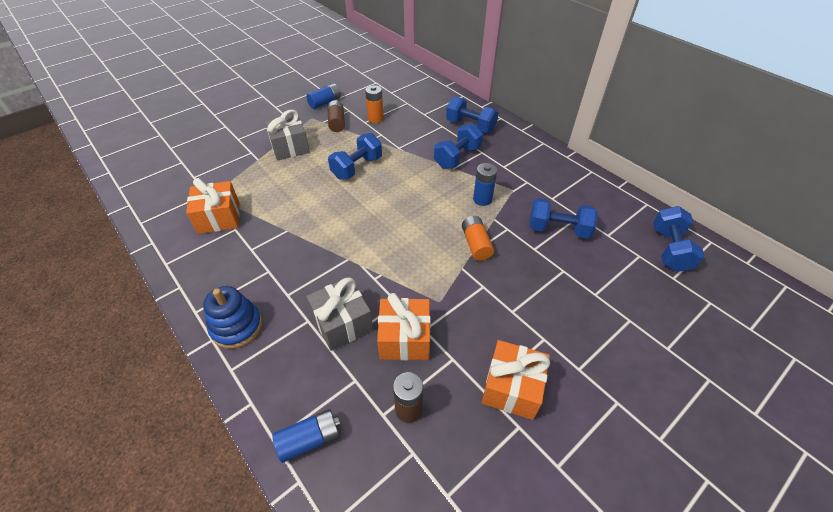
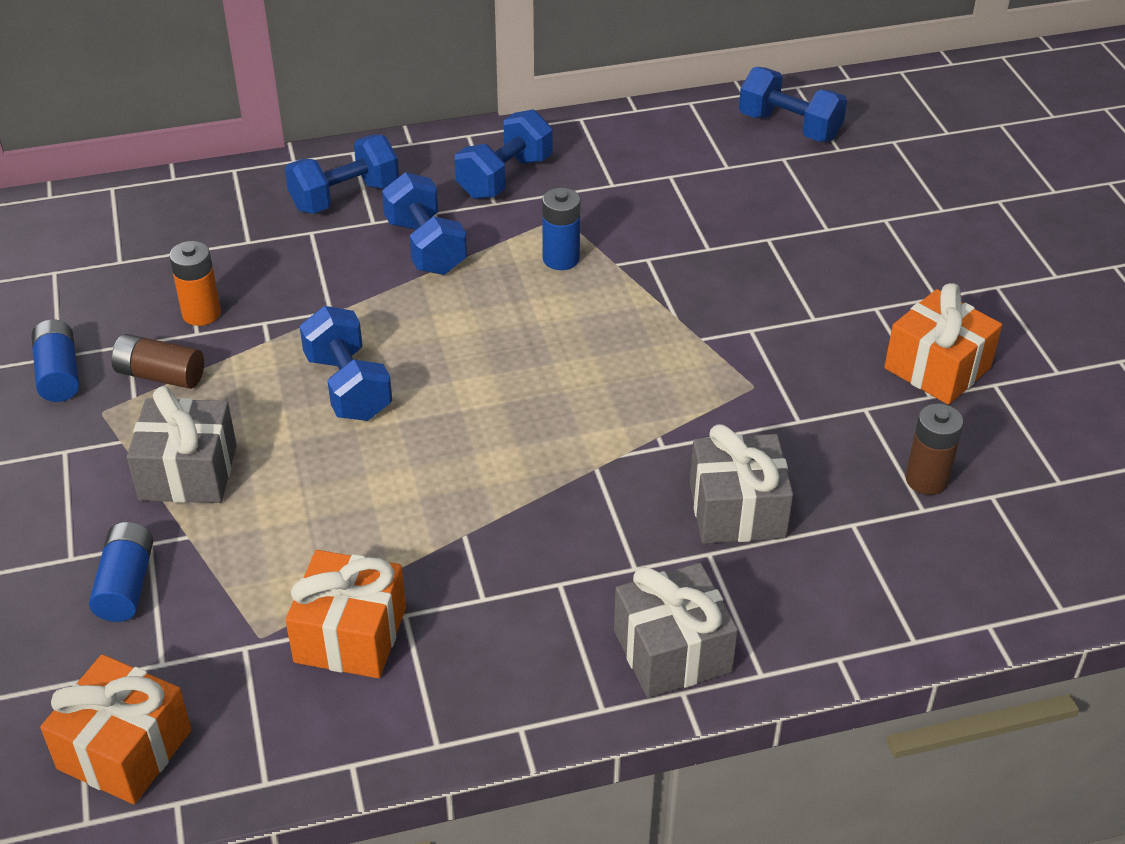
camera: 65 degrees left, 5 degrees down
(237, 326) = (672, 651): blue stacking toy -> grey gift
(309, 439) = (930, 599): blue battery -> blue battery (126, 585)
(405, 338) = (805, 447): orange gift -> orange gift (125, 749)
(476, 244) = (660, 304): orange battery -> none
(558, 229) = (685, 208): blue dumbbell -> blue dumbbell (505, 177)

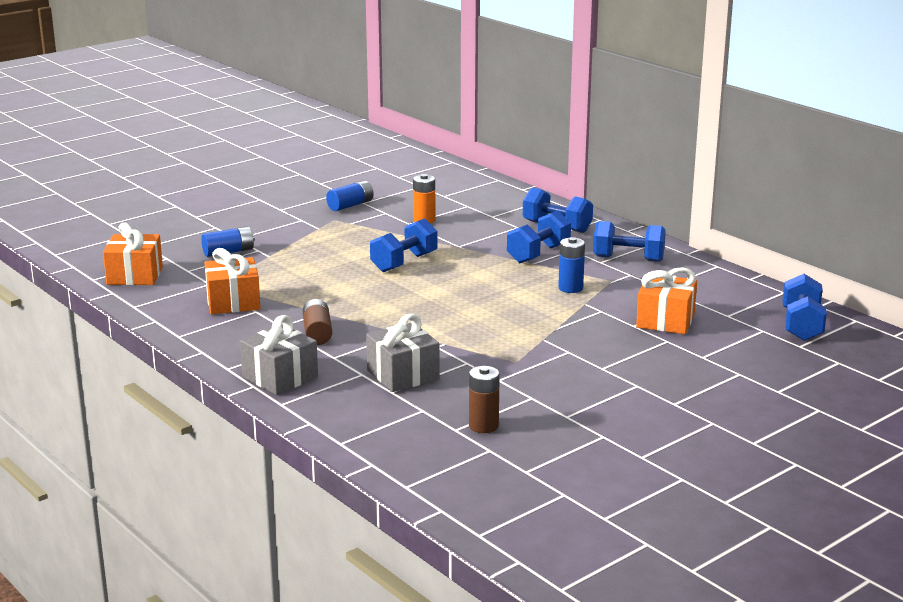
camera: 65 degrees right, 20 degrees down
(160, 375) = (370, 224): brown battery -> brown battery (317, 333)
(188, 472) = (310, 245): grey gift -> none
(937, 368) = (597, 414): orange gift -> orange gift (665, 320)

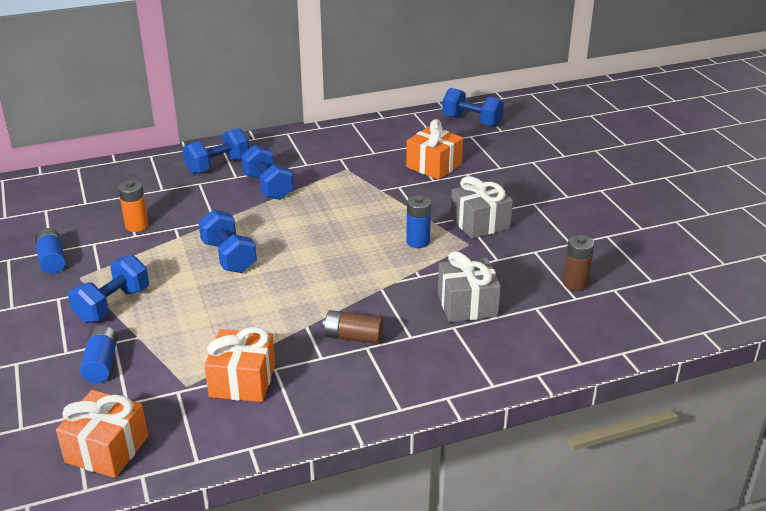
camera: 70 degrees left, 10 degrees up
(280, 377) = (438, 377): grey gift -> grey gift (480, 223)
(570, 288) = (348, 189): blue battery -> blue battery (418, 242)
(628, 259) = (311, 152): blue dumbbell -> blue dumbbell (113, 305)

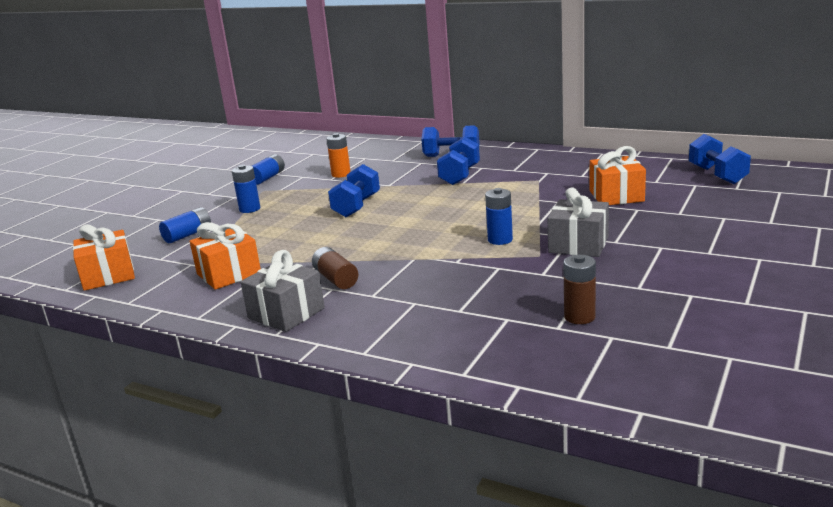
camera: 50 degrees right, 10 degrees down
(113, 305) = (250, 209): blue dumbbell -> blue battery
(467, 304) = (454, 293): grey gift -> grey gift (286, 313)

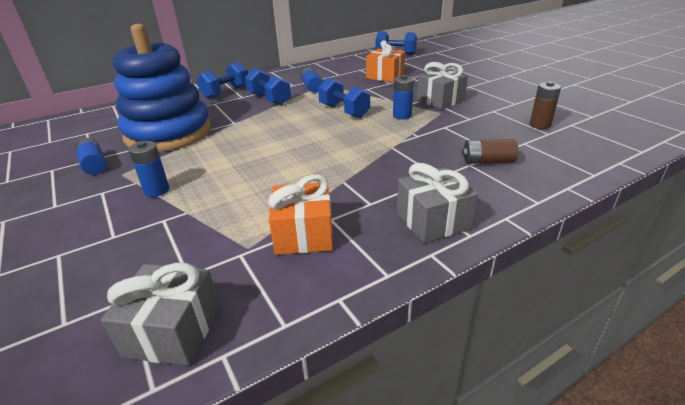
camera: 60 degrees left, 10 degrees up
(108, 275) = (173, 331): orange gift -> grey gift
(188, 235) = (153, 241): blue battery -> blue battery (312, 87)
(336, 279) = (390, 183): brown battery -> brown battery (487, 161)
(341, 174) = (169, 133): orange battery -> blue stacking toy
(356, 206) = (254, 143): blue dumbbell -> blue dumbbell (344, 111)

